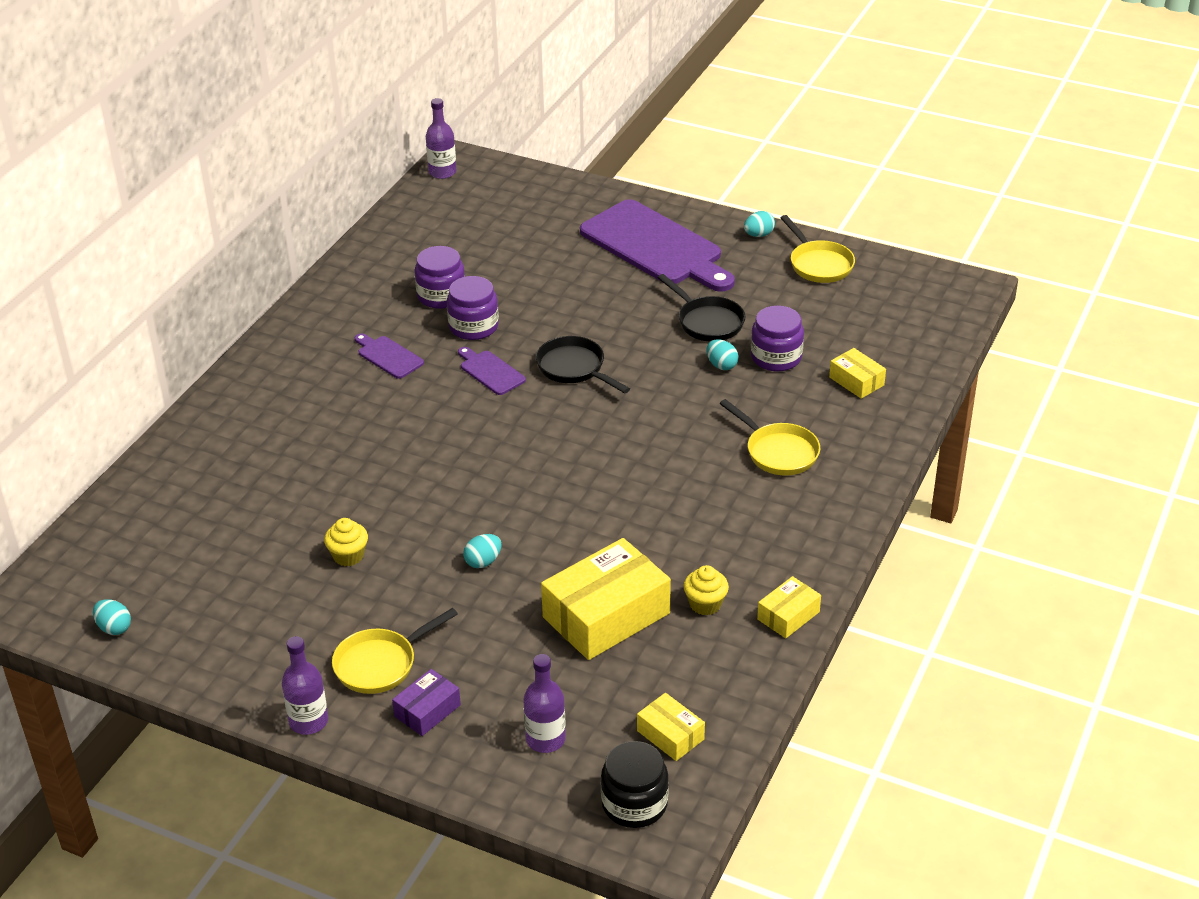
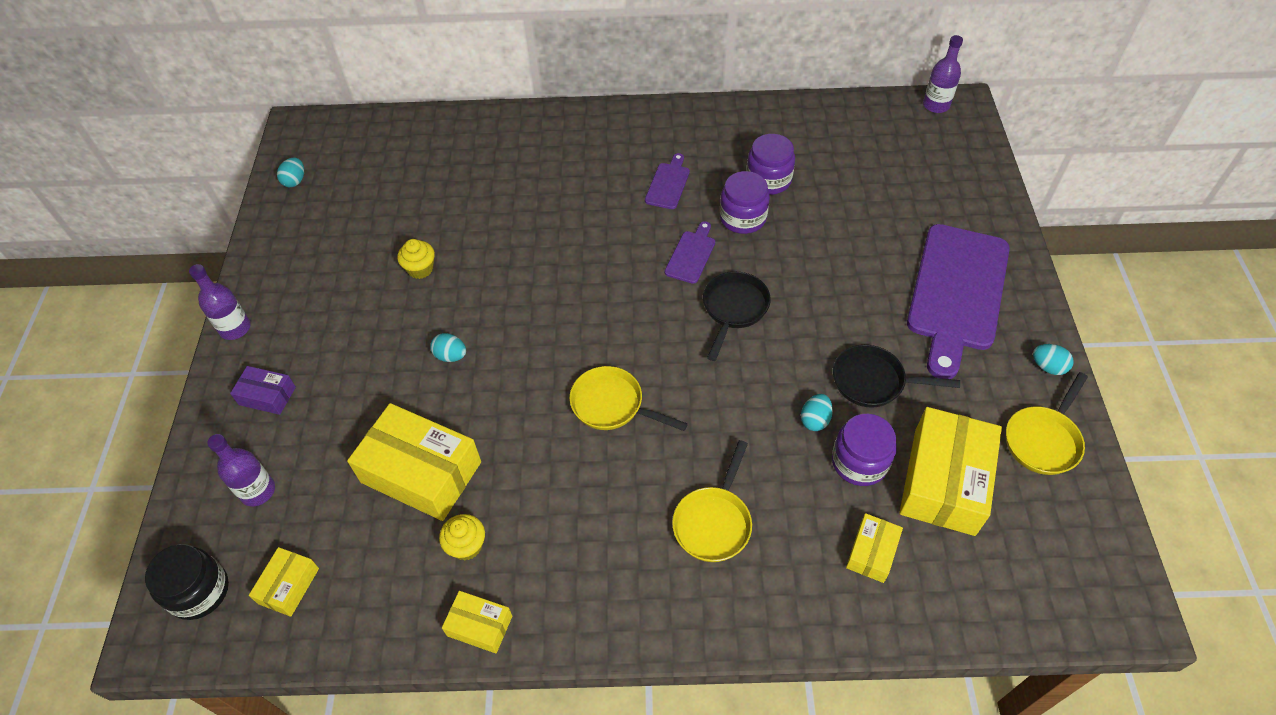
camera: 65 degrees right, 15 degrees up
(380, 664) = (308, 343): yellow pan -> yellow pan (612, 405)
(707, 322) = (873, 381): black pan -> black pan turned 75 degrees clockwise
(821, 323) = (944, 481): none -> yellow box

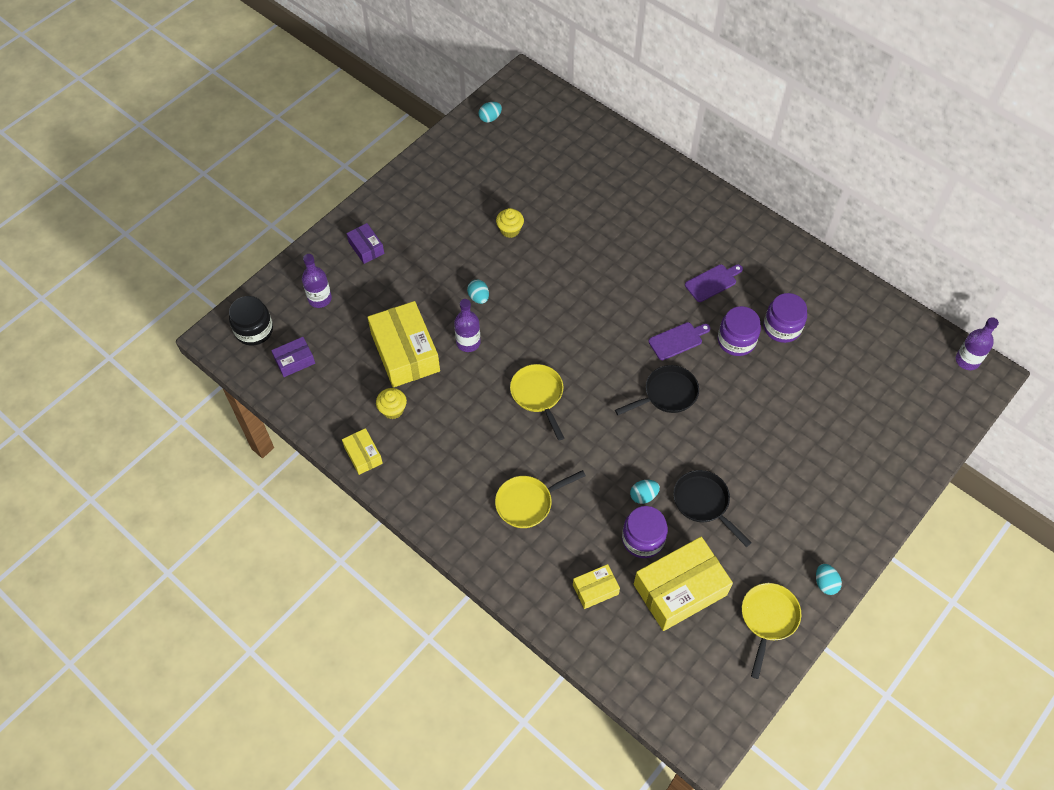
camera: 40 degrees right, 5 degrees up
(235, 328) = (382, 194): purple bottle -> purple bottle (468, 342)
(289, 586) = (294, 361): yellow box -> purple box
(957, 293) = (822, 494): purple cutting board -> none
(1043, 440) = (768, 619): yellow pan -> yellow pan turned 120 degrees clockwise

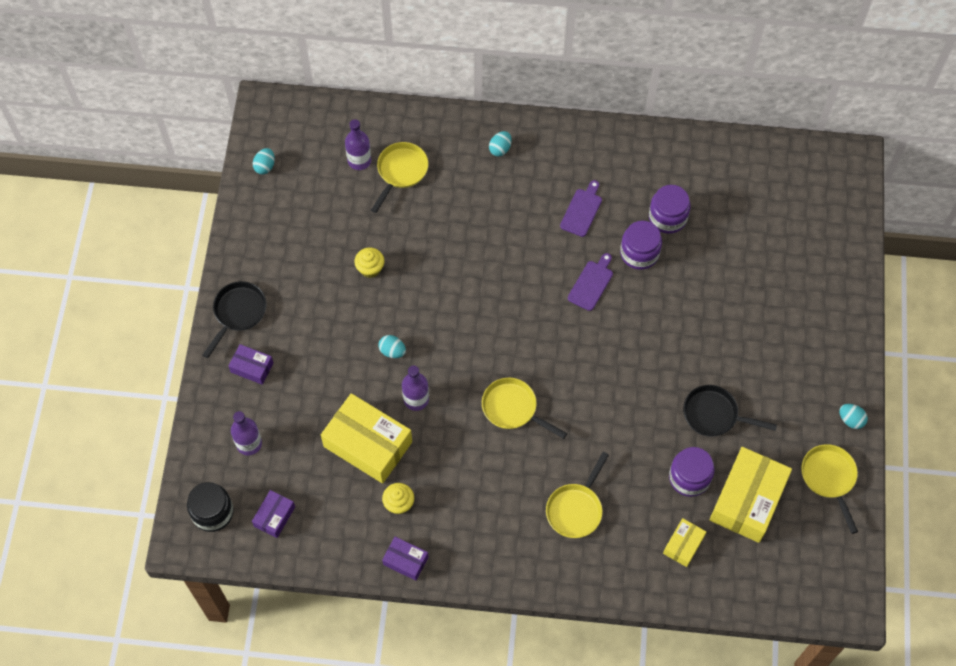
camera: 35 degrees left, 5 degrees up
(363, 455) = (405, 561): yellow box -> purple box
(589, 176) = (401, 172): none -> yellow pan
(643, 496) = (663, 440): turquoise egg -> turquoise egg (500, 149)
(667, 394) = (618, 338): black pan -> black pan (238, 313)
(967, 360) = (830, 156): purple bottle -> purple bottle (359, 160)

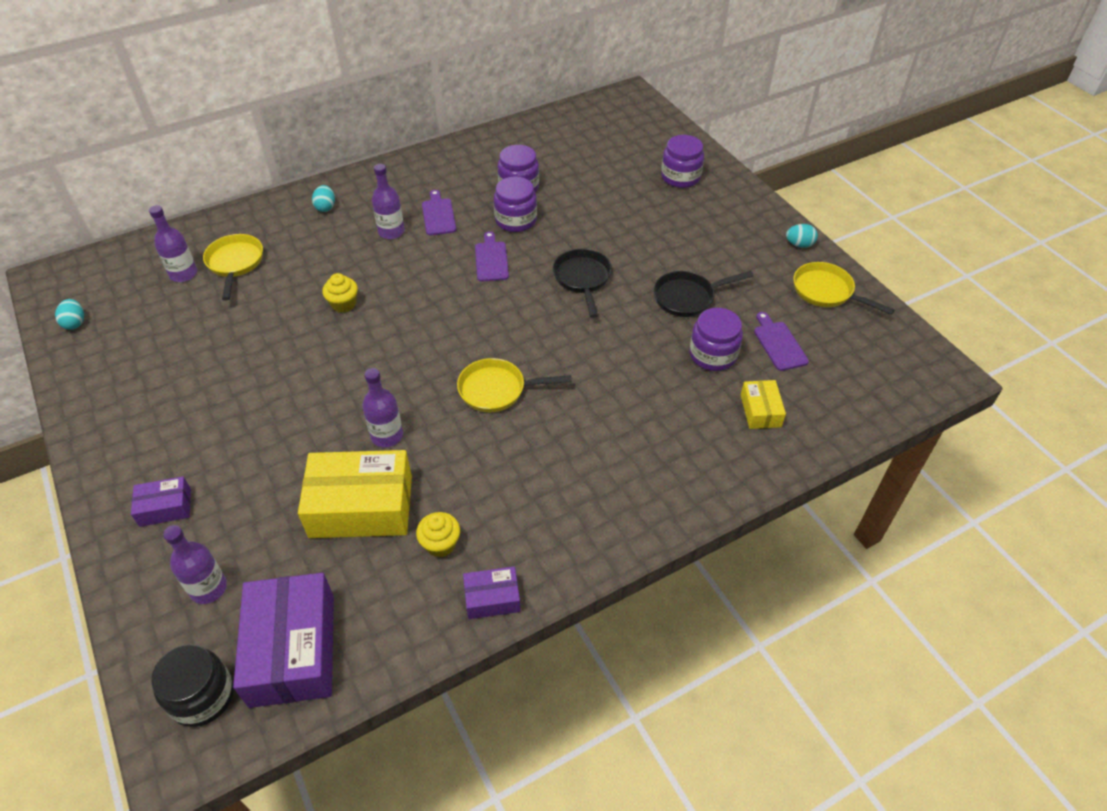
camera: 35 degrees left, 15 degrees down
(238, 313) = (116, 463): black pan -> black pan (582, 279)
(274, 516) = (292, 649): purple box -> purple box, size x2.00
(370, 268) = (254, 351): yellow cupcake -> yellow cupcake (343, 304)
(392, 351) = (329, 407): turquoise egg -> none
(534, 207) = (391, 232): none -> purple bottle
(575, 509) = (633, 440): yellow pan -> none
(747, 500) = (779, 344): yellow box -> purple cutting board
(813, 287) = (680, 177): none -> purple jar

